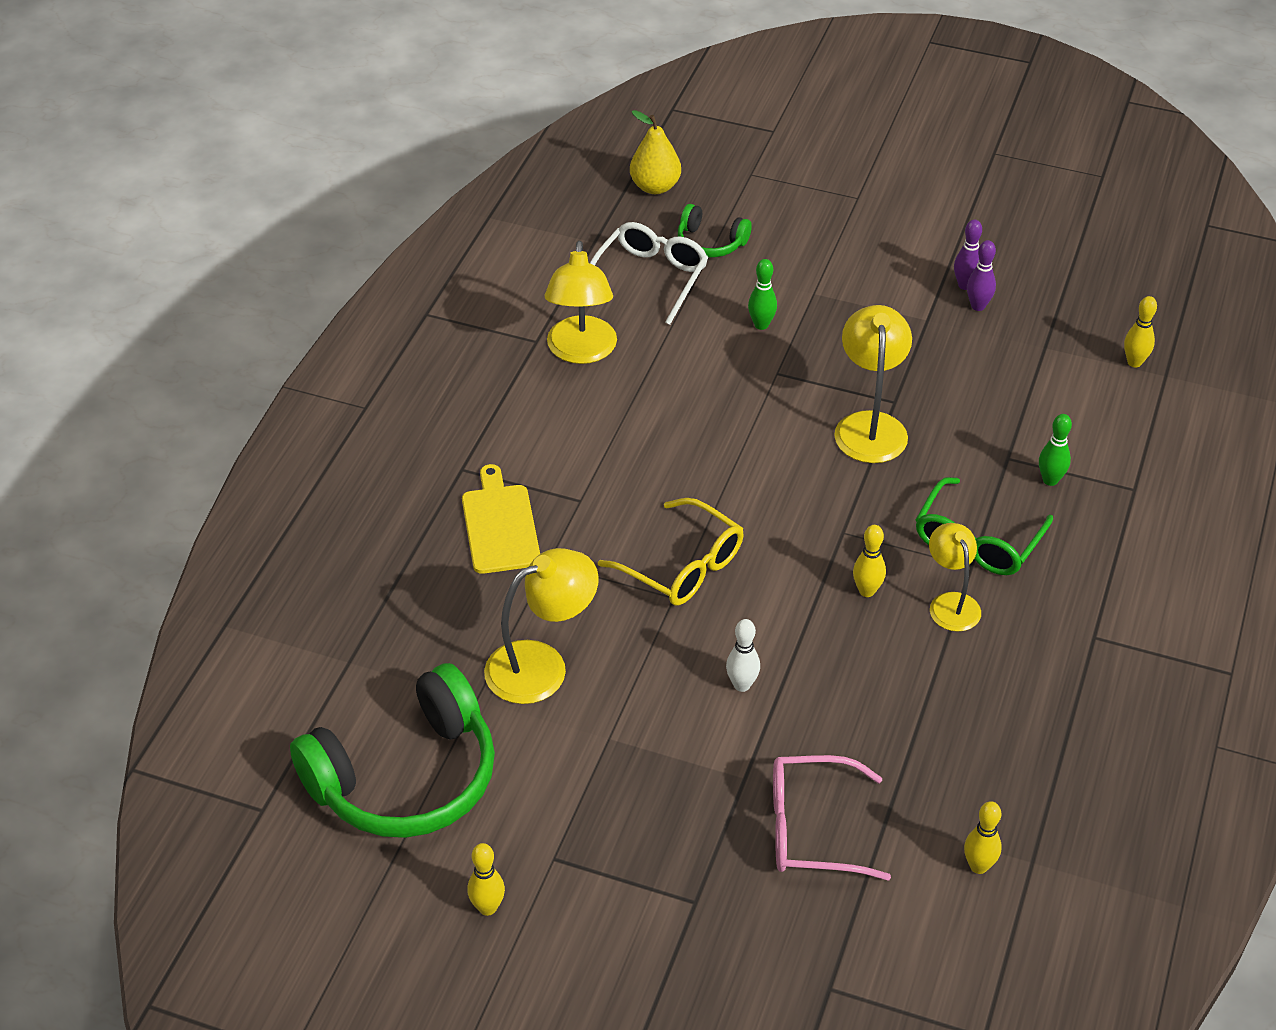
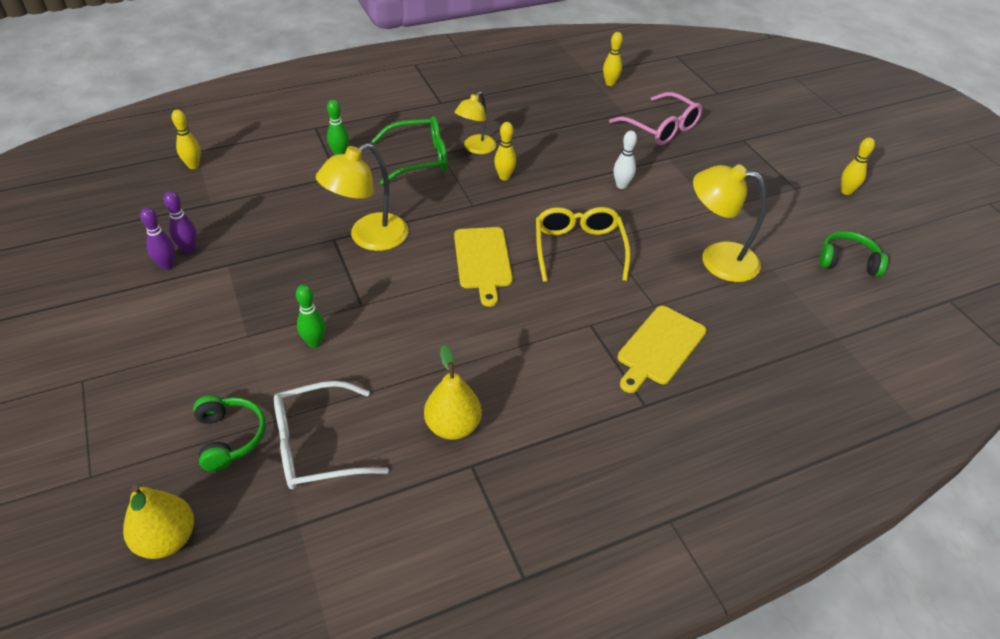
camera: 135 degrees left, 0 degrees up
(406, 777) = (847, 261): green headphones -> green headphones, size x0.47
(581, 351) = (453, 426): yellow lamp -> yellow pear
(746, 484) = (483, 261): none -> yellow cutting board

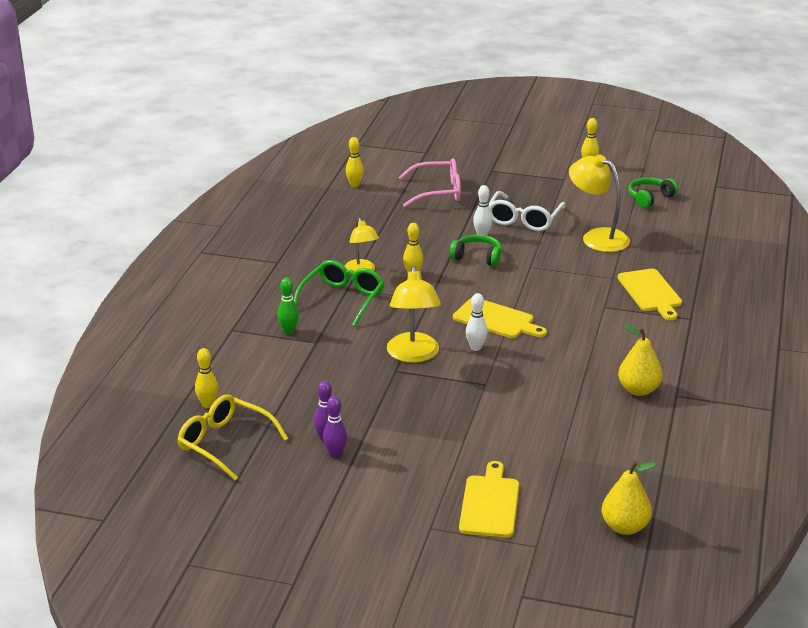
camera: 50 degrees left, 15 degrees down
(147, 404) = (489, 504): none -> yellow cutting board
(230, 437) = (559, 478): green headphones -> green headphones (477, 257)
(314, 342) = (503, 415): green bowling pin -> none
(317, 446) = (602, 446): white glasses -> white glasses (524, 219)
(419, 270) = (476, 348): none -> white bowling pin
(579, 249) = (528, 279): yellow glasses -> yellow glasses (225, 443)
(717, 259) = (597, 237): yellow lamp -> yellow lamp turned 75 degrees clockwise

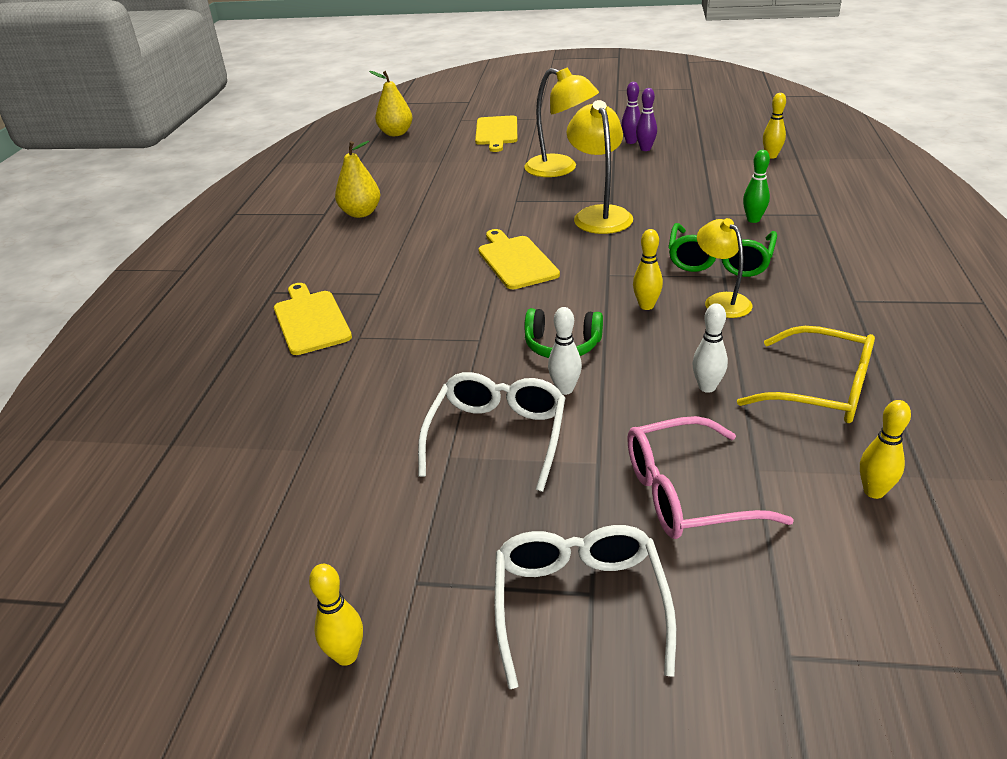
camera: 175 degrees right, 5 degrees up
(225, 443) = (728, 137): yellow glasses -> yellow glasses (821, 390)
(476, 348) = (533, 229): white bowling pin -> white bowling pin (707, 387)
(496, 319) = (516, 261): yellow cutting board -> yellow cutting board turned 45 degrees clockwise
(497, 168) = (579, 604): none -> white glasses
(597, 237) = (367, 411): yellow lamp -> yellow lamp (560, 169)
(650, 198) = (235, 535): green headphones -> none

